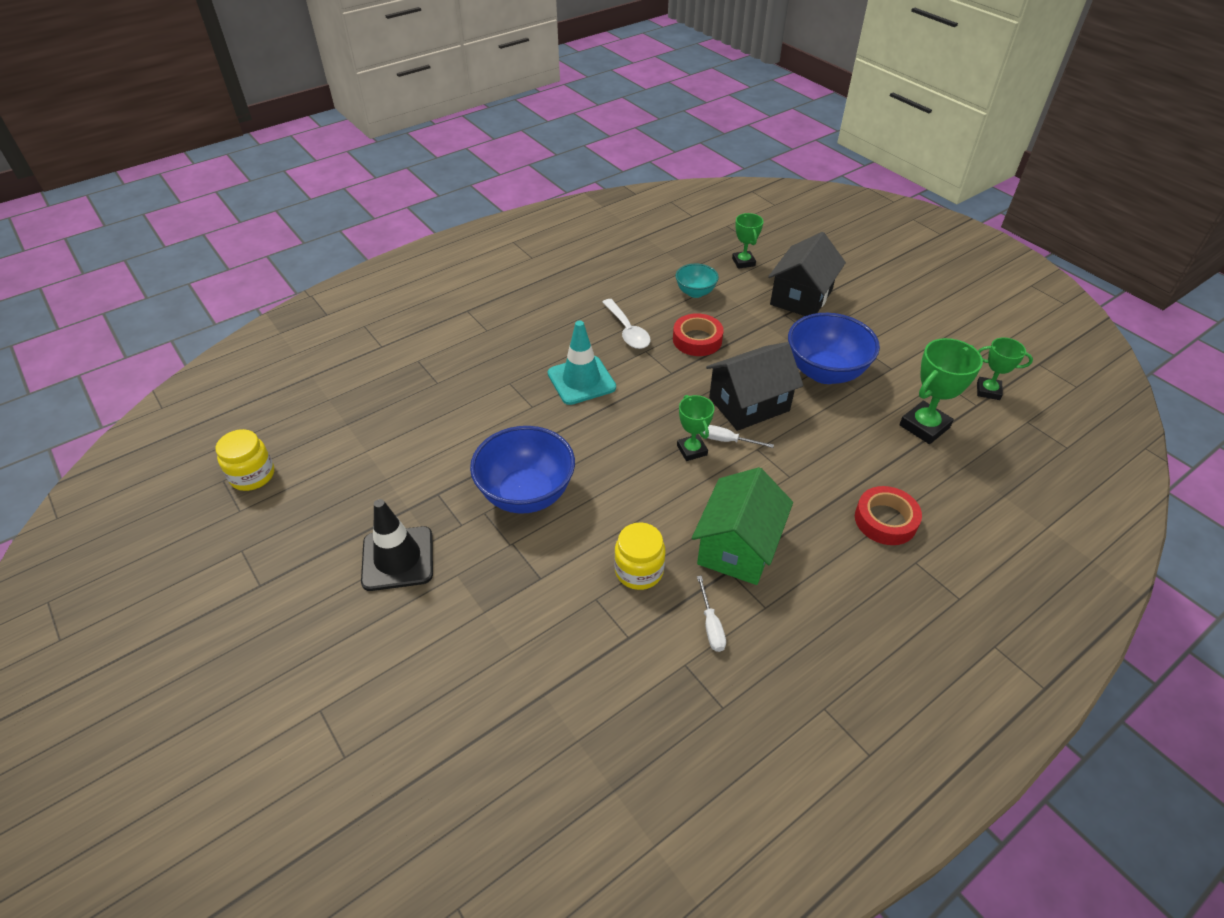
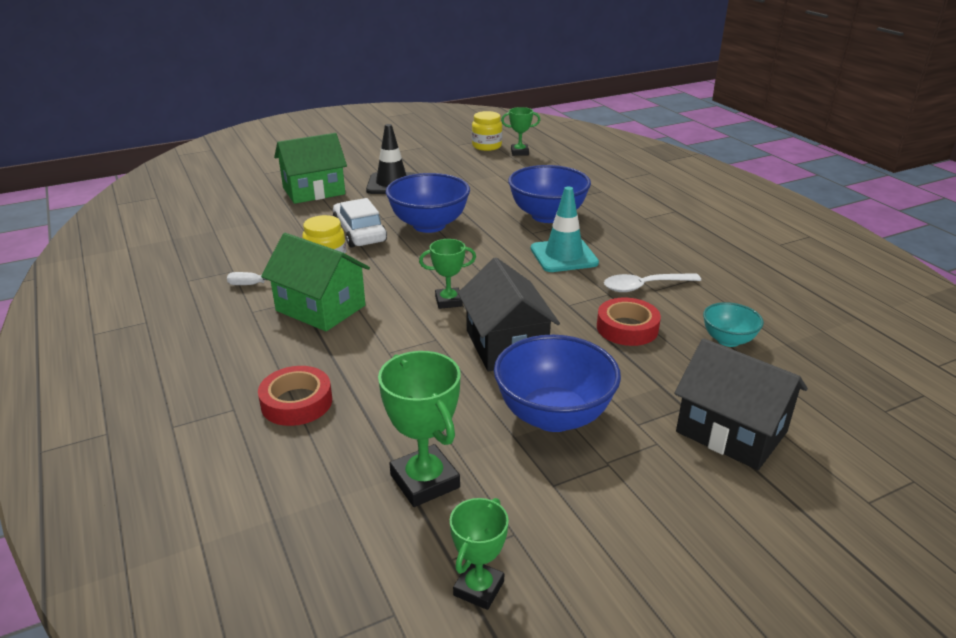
camera: 100 degrees right, 15 degrees down
(424, 652) = (314, 191): none -> green house
(489, 398) = (547, 216): none -> blue bowl
(558, 557) = (360, 233): none -> white car
(728, 441) = (454, 323): white screwdriver -> none
(743, 262) = (816, 392): green trophy -> green trophy (519, 152)

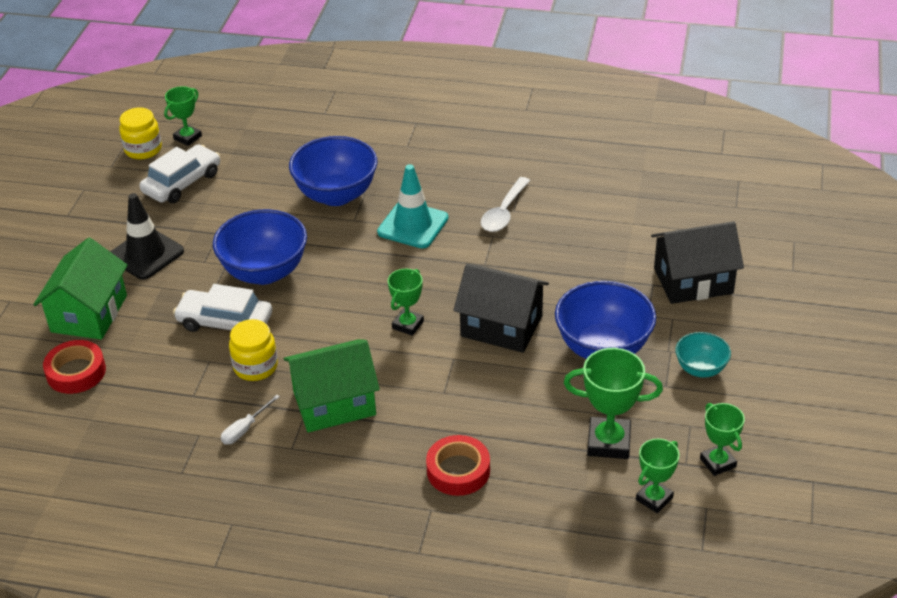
camera: 50 degrees left, 10 degrees up
(370, 558) = (654, 498): none -> green trophy
(475, 167) = (182, 183): none -> white car
(627, 328) = (545, 254): red tape -> red tape (76, 372)
(728, 340) = (608, 218): turquoise bowl -> turquoise bowl (700, 369)

